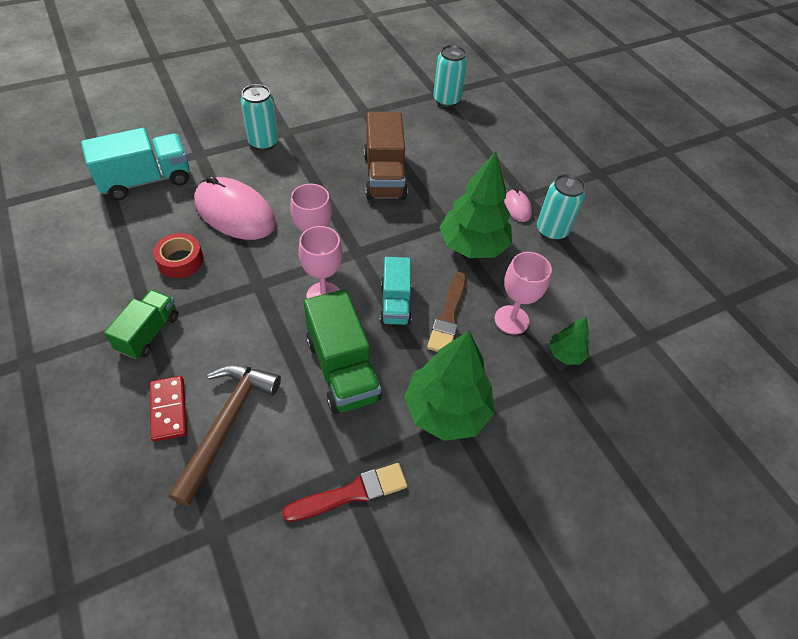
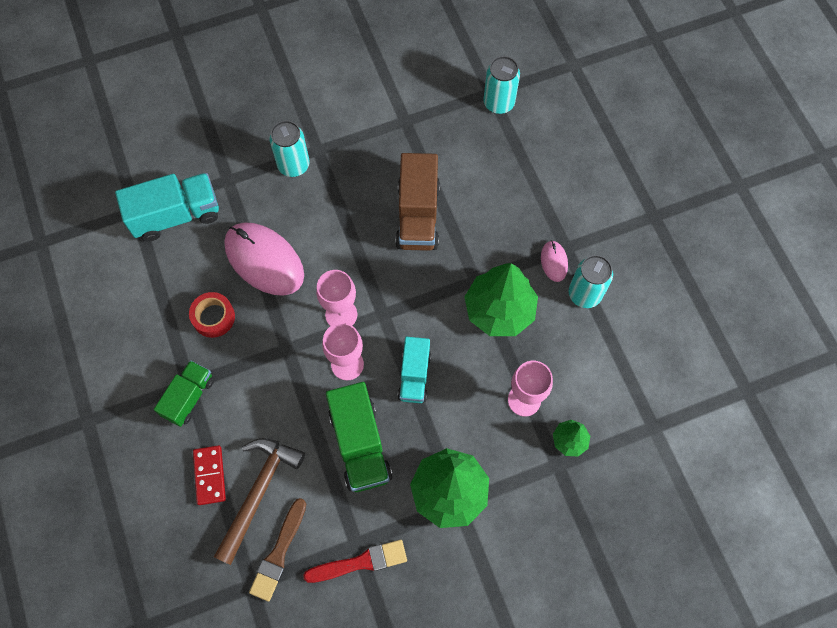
camera: 10 degrees right, 15 degrees up
(448, 316) = (463, 393): brown brush -> brown brush (279, 553)

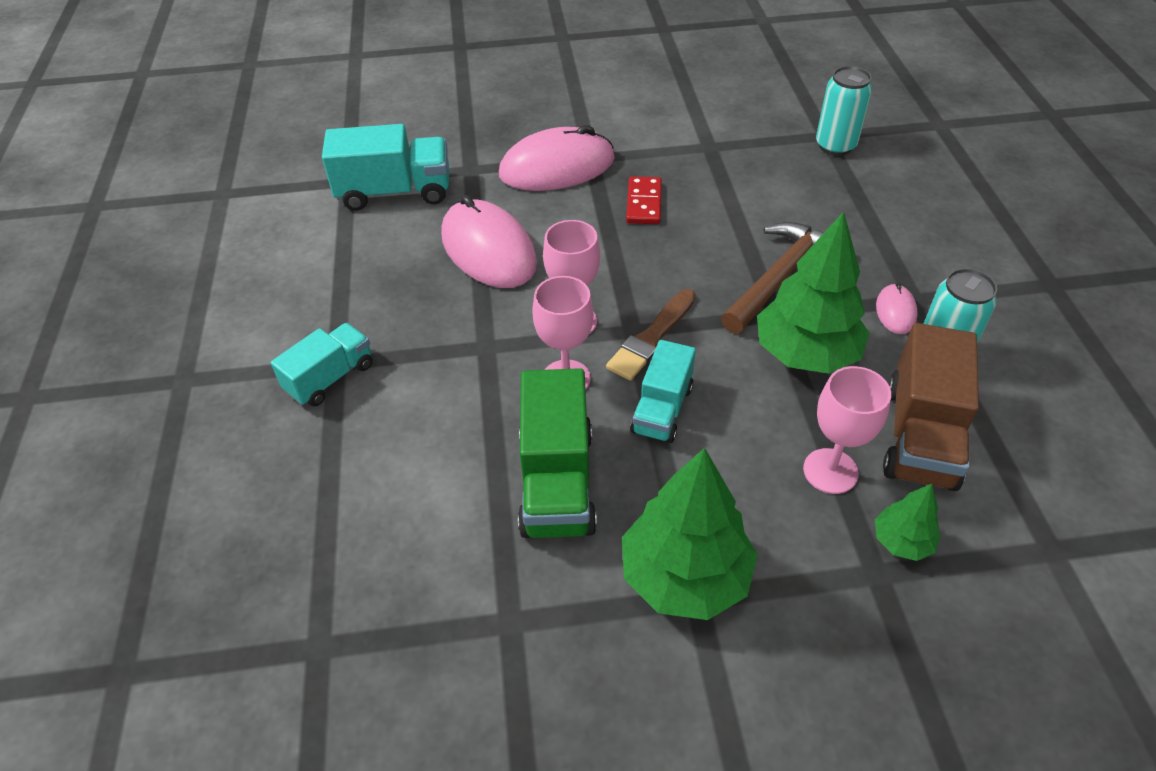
camera: 15 degrees right, 20 degrees down
(189, 397) = (330, 378): green truck -> turquoise truck
(209, 475) = (319, 478): red domino -> red domino (643, 203)
(213, 317) = (400, 297): red tape -> none
(258, 492) = (381, 515): brown hammer -> brown hammer (779, 277)
(279, 553) = (381, 608): brown brush -> brown brush (651, 338)
(293, 165) = (557, 167): turquoise can -> pink mouse
(360, 562) = (509, 652): red brush -> none
(418, 215) = (706, 235): brown truck -> brown truck (920, 435)

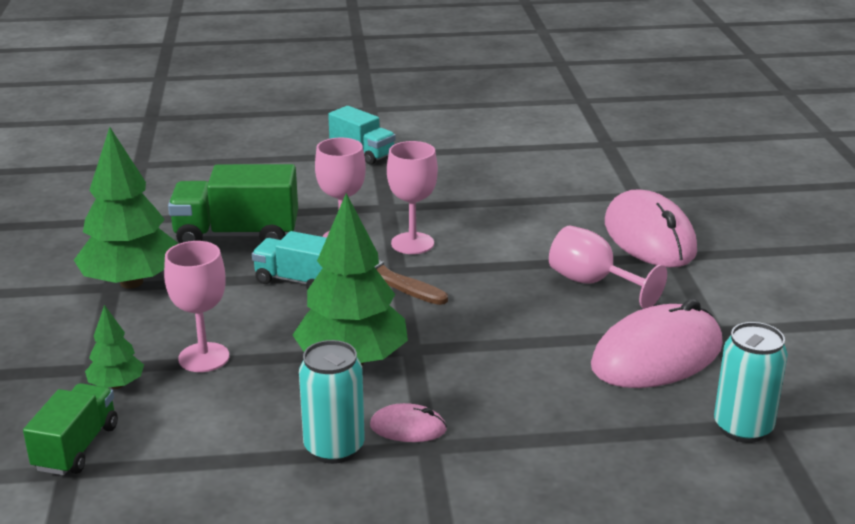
camera: 90 degrees right, 20 degrees down
(395, 192) = (593, 163): turquoise truck -> none
(488, 250) = (512, 205): pink mouse -> pink mouse (657, 356)
(643, 203) = (593, 283): red domino -> pink goblet
(779, 277) = (469, 356): brown hammer -> none
(920, 435) = (228, 415): brown truck -> none
(1017, 552) = (76, 447): none -> green truck

